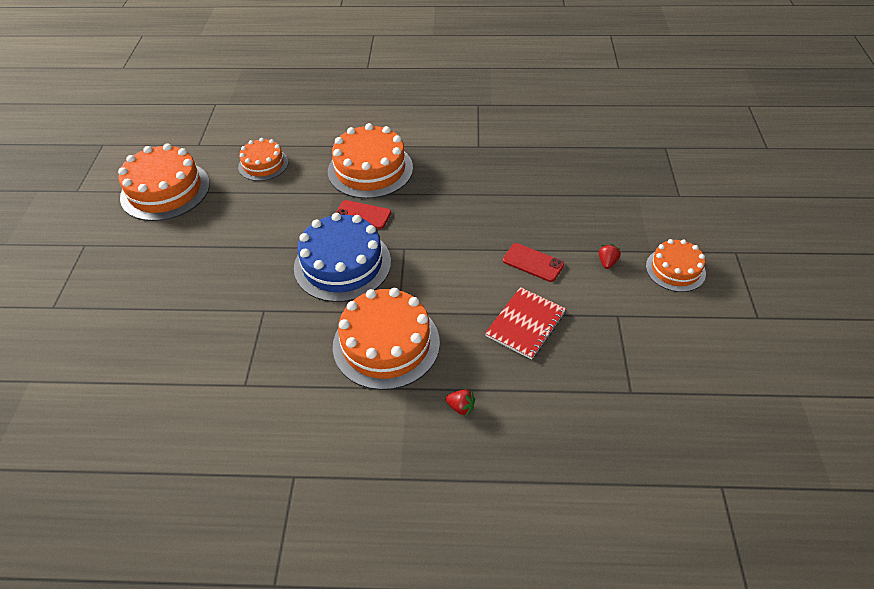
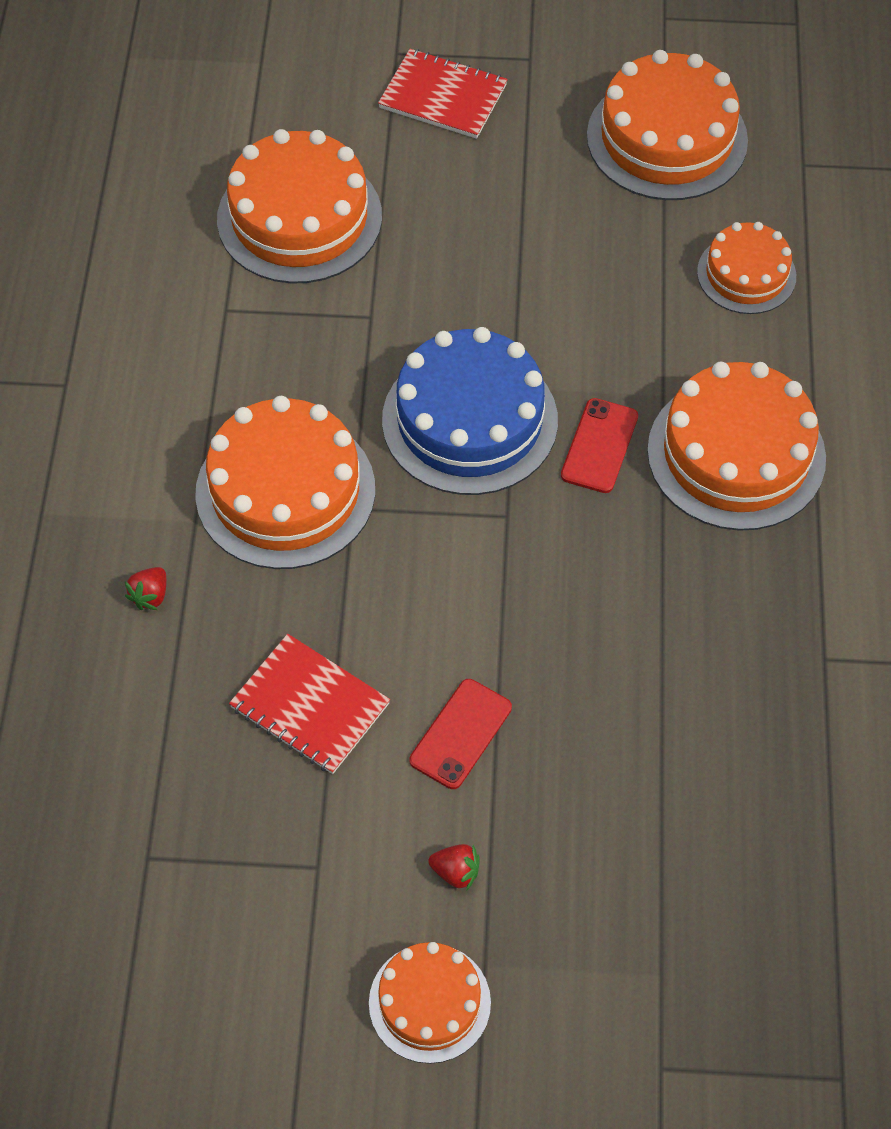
camera: 90 degrees right, 10 degrees up
(100, 283) = (443, 97): none -> red notebook
(177, 350) = (299, 218): none -> orange cake

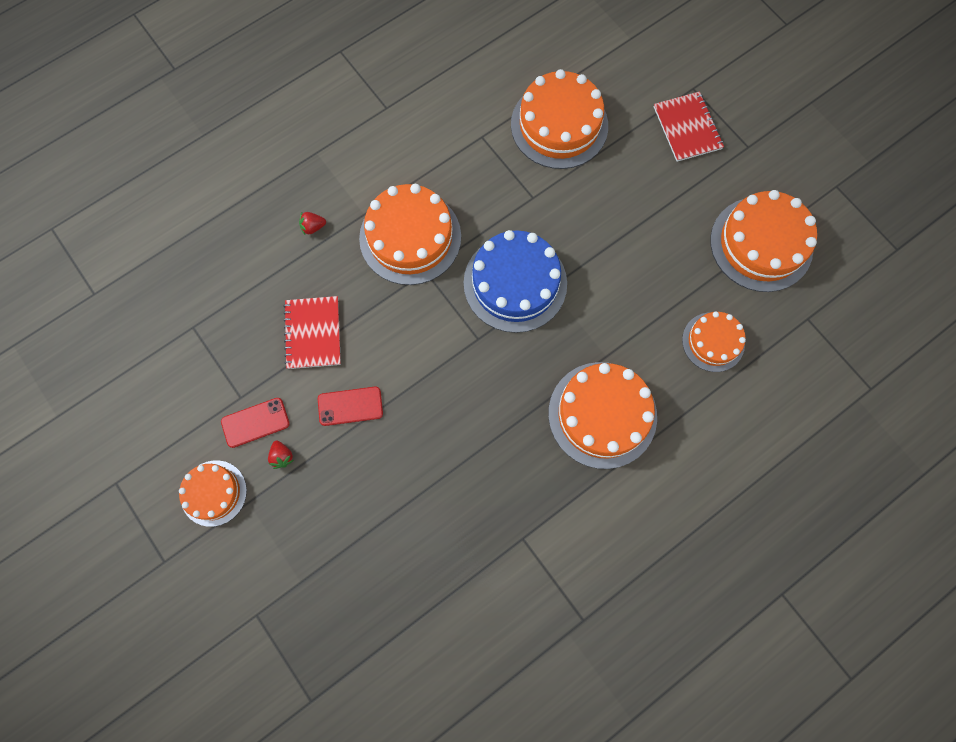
camera: 50 degrees right, 15 degrees up
(599, 446) = (551, 350): red phone -> red phone (255, 422)

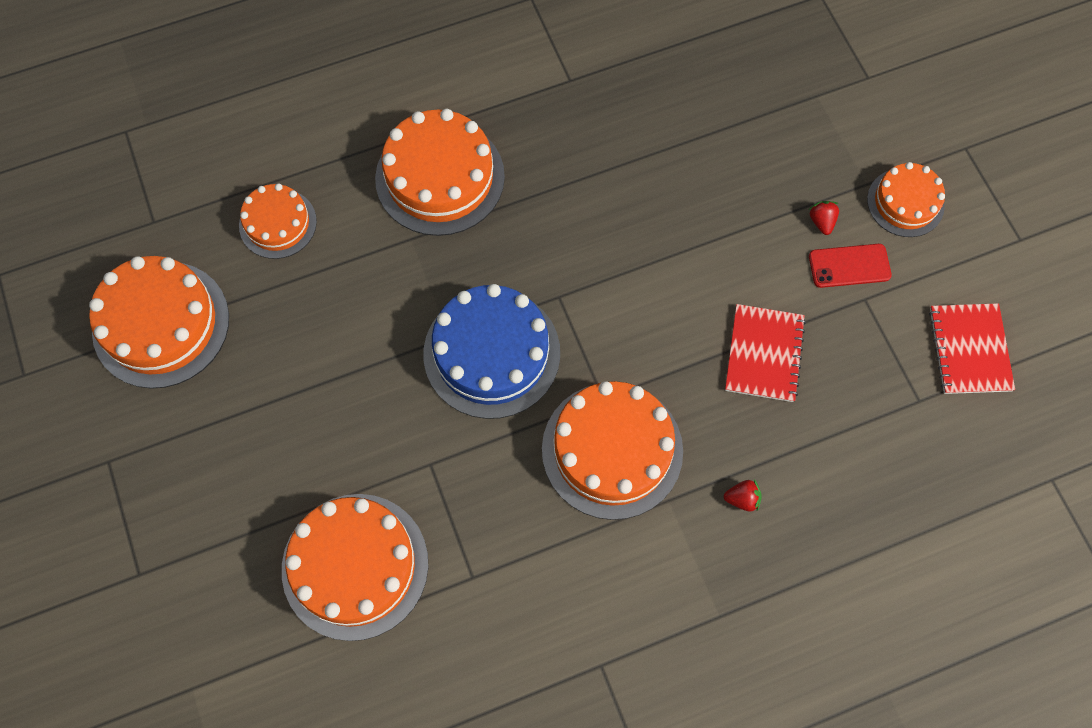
camera: 165 degrees left, 5 degrees down
(350, 406) = (732, 257): red phone -> none
(687, 128) = (177, 512): red notebook -> red notebook (969, 350)

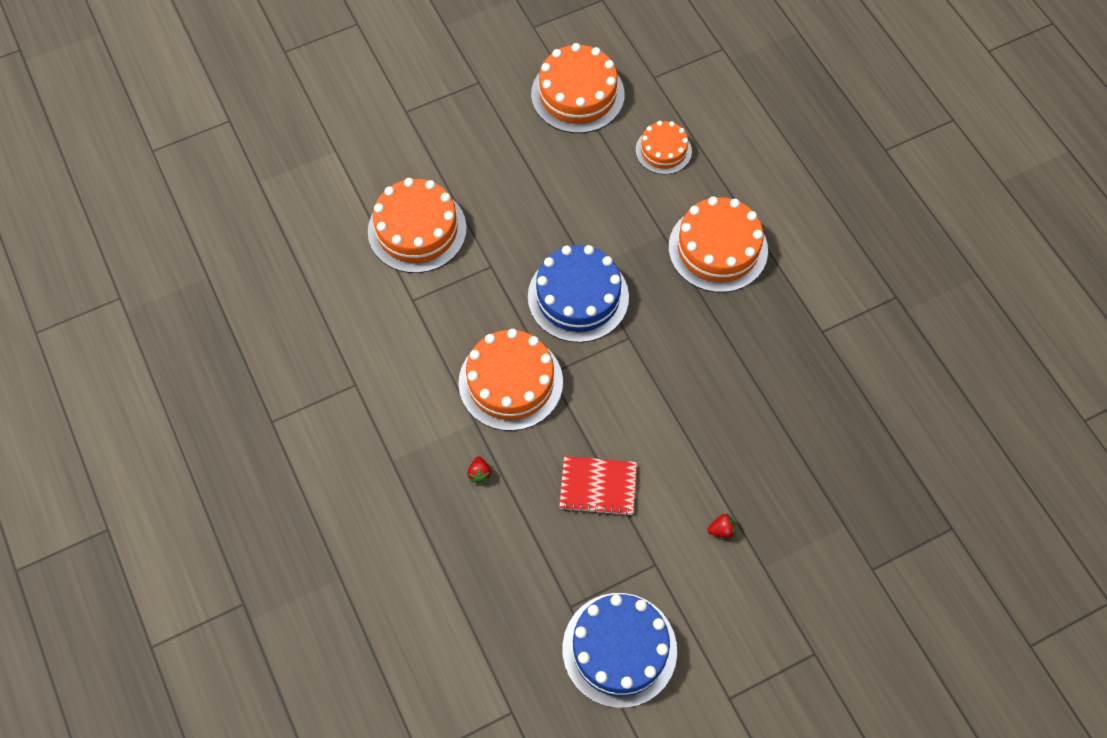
camera: 85 degrees right, 5 degrees down
(849, 266) = (683, 552): red phone -> none
(905, 202) = (751, 599): orange cake -> none
(969, 350) = (619, 649): red notebook -> blue cake

